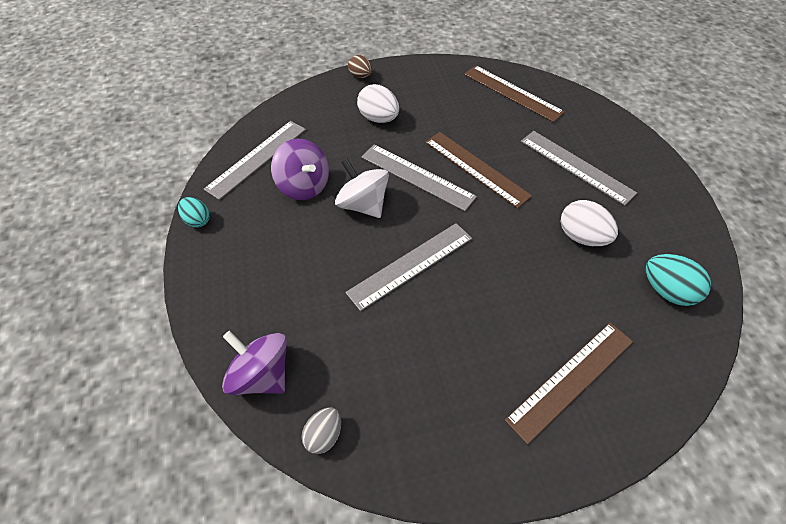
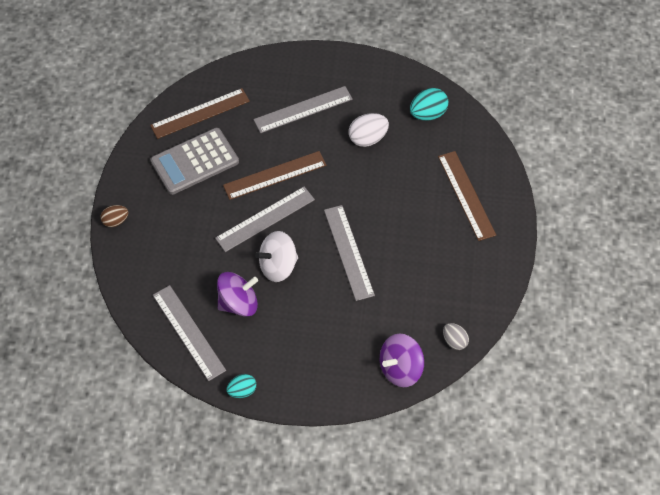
camera: 70 degrees left, 5 degrees up
(378, 118) = (183, 224): white egg -> none
(454, 105) = (195, 161): none -> grey calculator

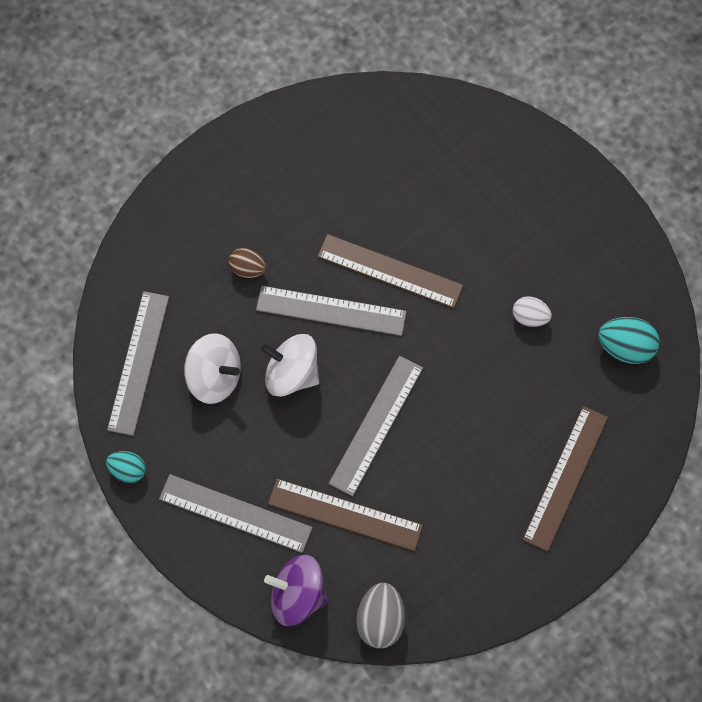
camera: 45 degrees right, 10 degrees up
(116, 221) = (186, 179): brown egg -> brown egg (248, 268)
(195, 161) = (326, 182): grey calculator -> none
(200, 113) = (386, 131): brown ruler -> brown ruler (345, 515)
(238, 303) = (214, 377): purple spinning top -> white spinning top
(303, 109) = (496, 221): grey ruler -> grey ruler (235, 513)
(368, 138) = (530, 317): white egg -> white egg, size x0.65
(454, 341) = (380, 620): grey egg -> grey egg, size x1.54

